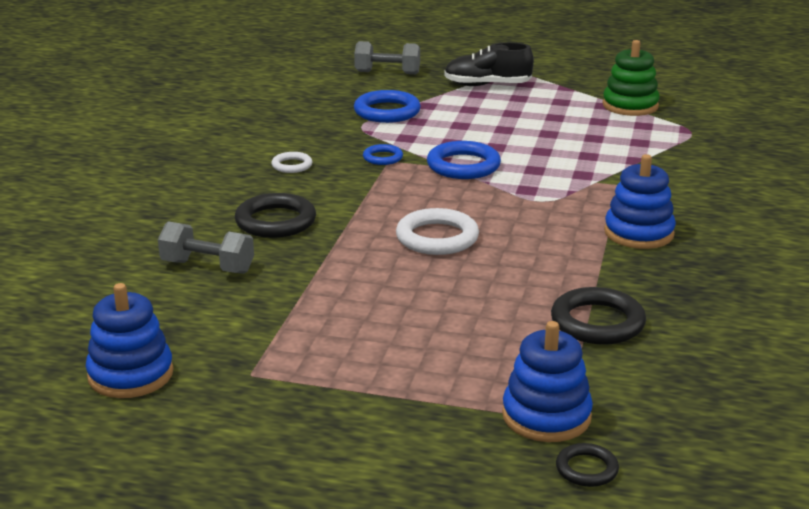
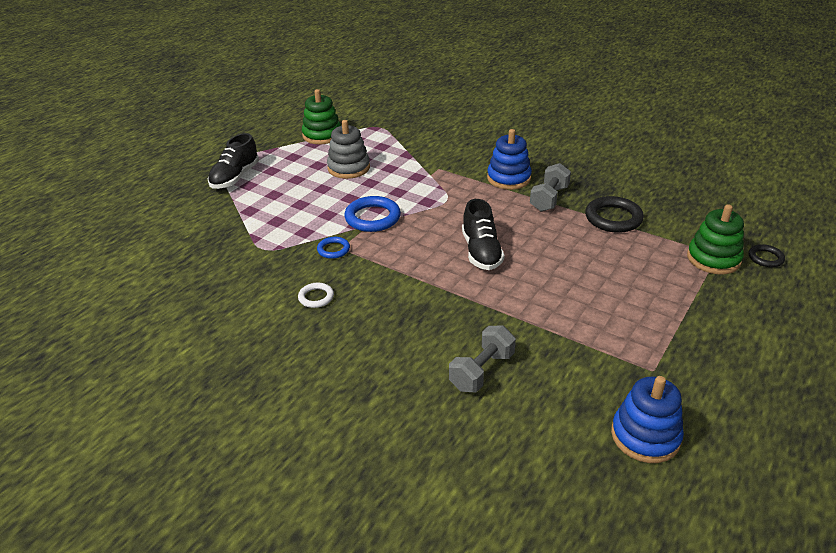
camera: 70 degrees left, 10 degrees up
(275, 221) = (417, 322): black ring -> none
(387, 73) = (163, 215): grey dumbbell -> grey dumbbell (549, 199)
(387, 112) = (245, 231): blue ring -> none
(437, 238) = (481, 252): white ring -> black shoe
(546, 416) = (713, 259): blue stacking toy -> green stacking toy
(565, 134) = (348, 168): none -> grey stacking toy

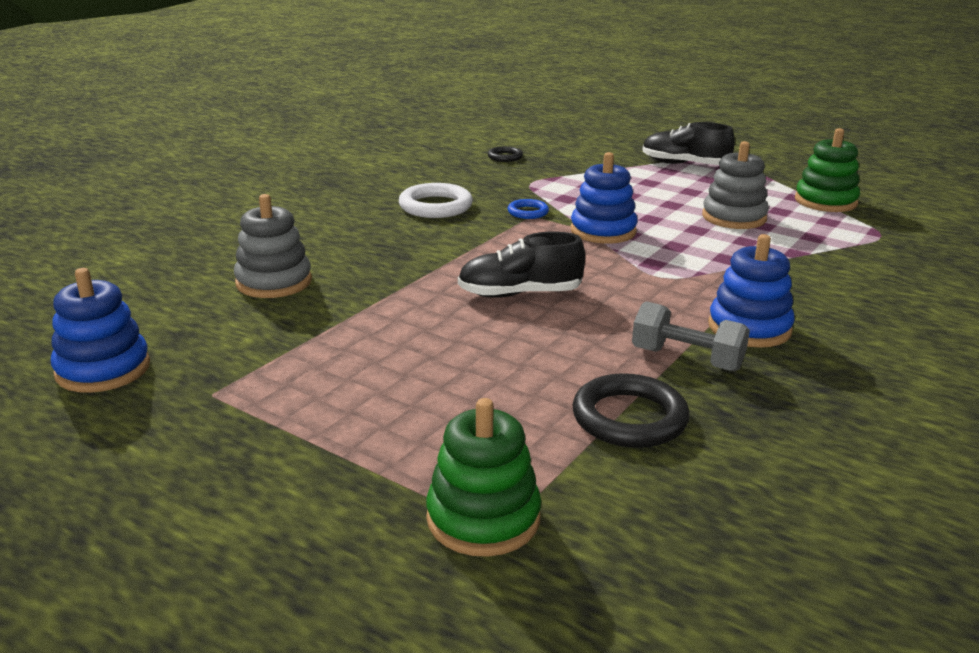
camera: 90 degrees right, 10 degrees down
(316, 297) = (435, 206): white ring -> white ring, size x1.80
(372, 218) = (603, 231): blue ring -> blue stacking toy
(482, 371) = (274, 282): grey dumbbell -> grey stacking toy
(765, 258) = (480, 603): black ring -> black ring (505, 157)

